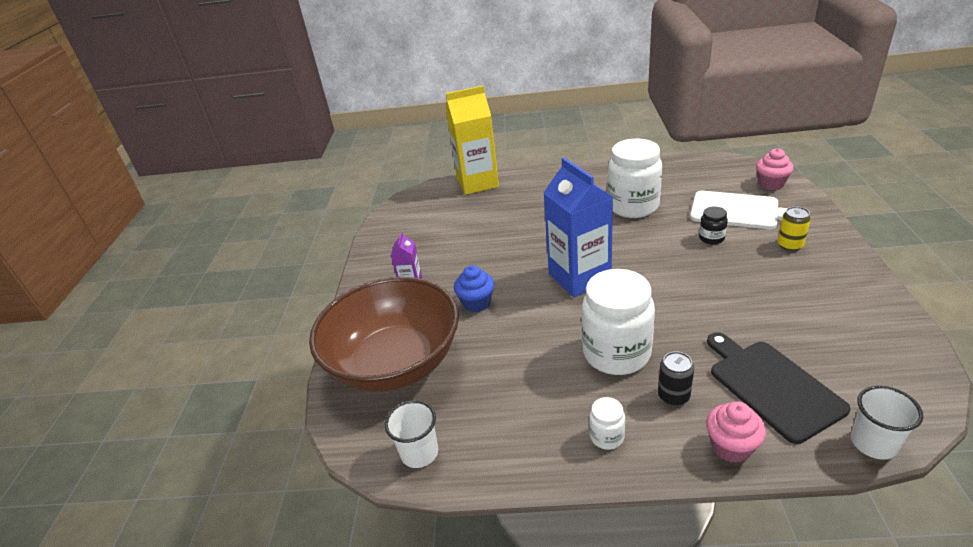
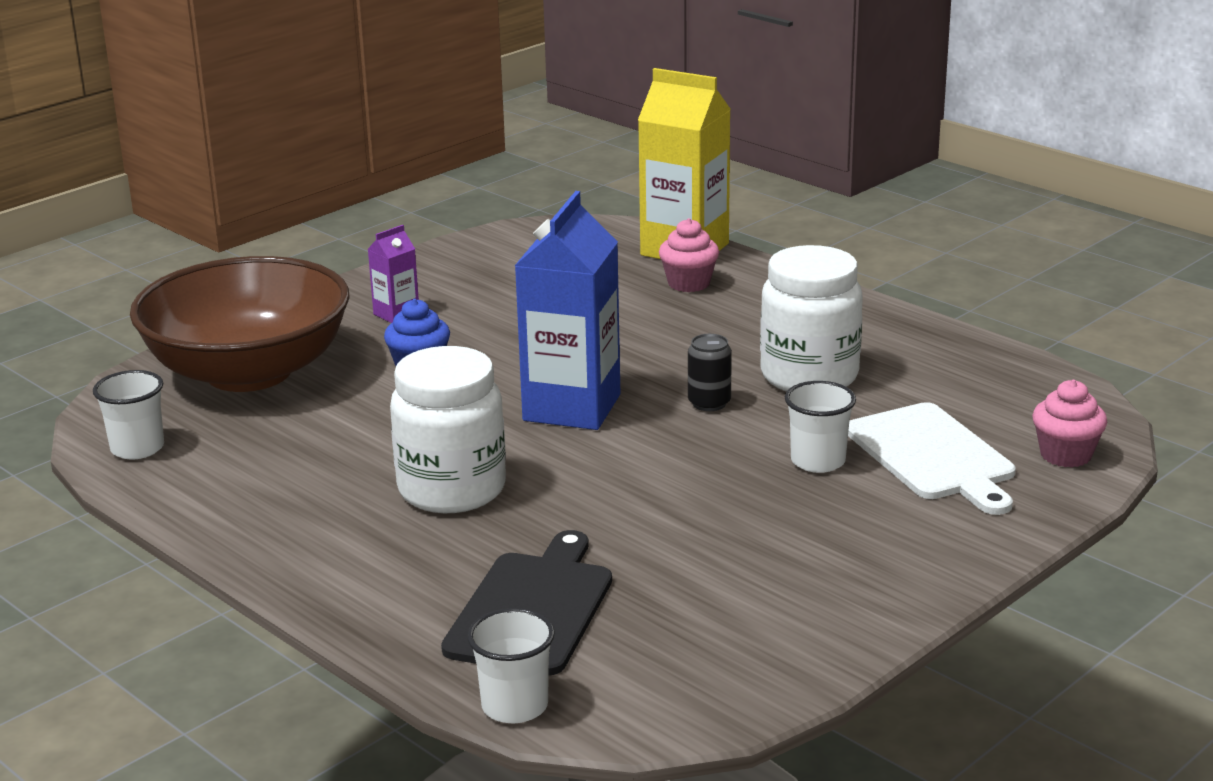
camera: 40 degrees right, 10 degrees down
(607, 437) = (298, 538): white jar -> none
(673, 396) = (423, 553): black can -> black can (709, 403)
(711, 238) = (818, 461): black jar -> white cup
(731, 447) = (383, 617): pink cupcake -> pink cupcake (688, 283)
(790, 245) = (898, 524): yellow can -> none

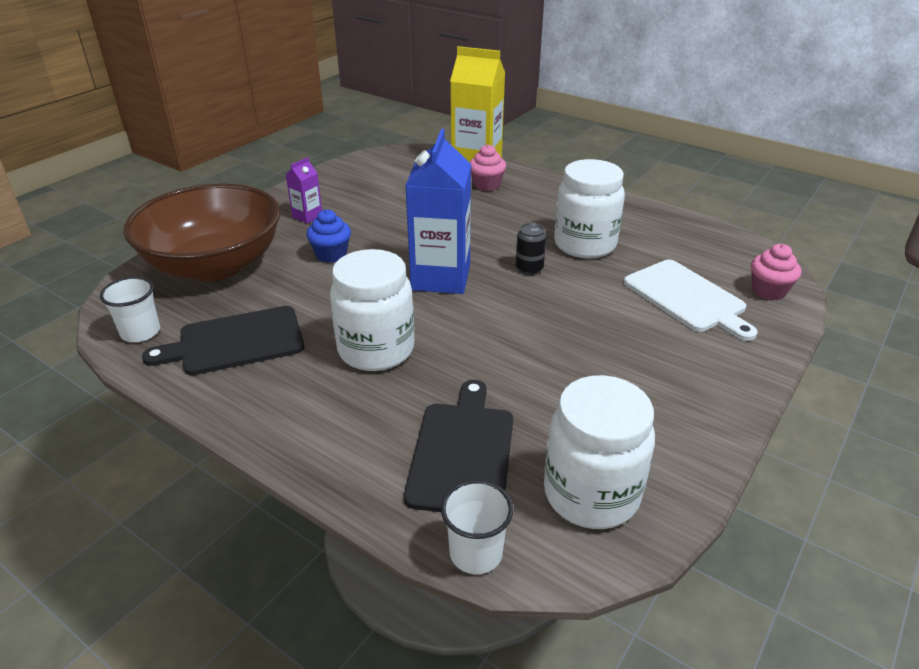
camera: 10 degrees left, 10 degrees up
(262, 467) = (235, 342): none -> black cutting board
(684, 664) = (591, 494): none -> white jar
(818, 461) = (616, 307): white cup -> none

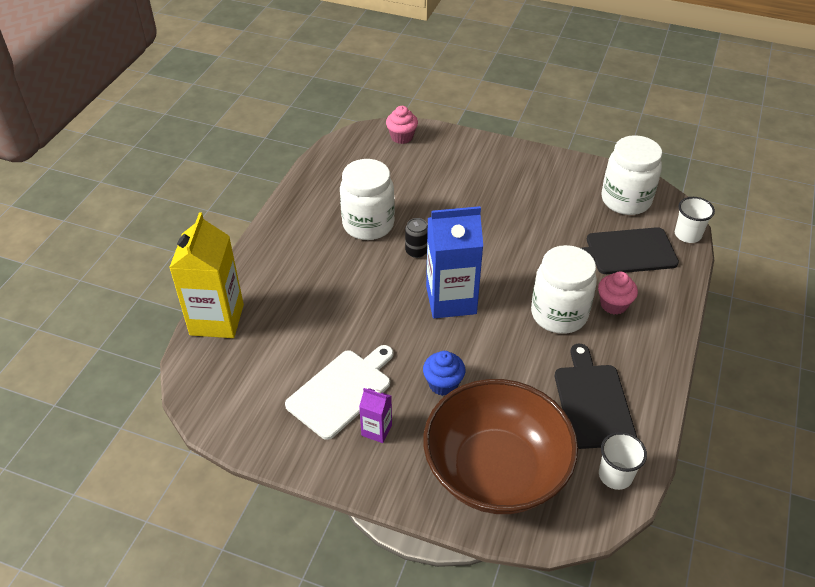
camera: 105 degrees left, 10 degrees up
(235, 342) = (592, 402): black cutting board -> black cutting board turned 150 degrees counterclockwise
(486, 185) = (270, 302): pink cupcake -> pink cupcake (613, 304)
(687, 298) = (425, 171): white cutting board -> white cutting board (342, 391)

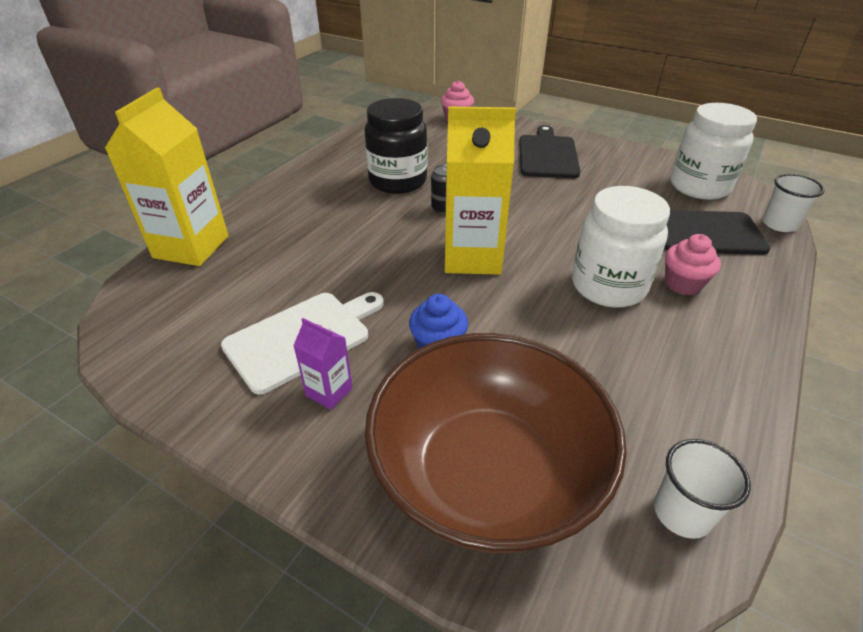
camera: 10 degrees right, 5 degrees down
(368, 224) = (398, 181): white jar -> black jar
(451, 300) = (472, 257): blue carton -> yellow carton
(592, 402) = (649, 397): black cutting board -> black cutting board (547, 155)

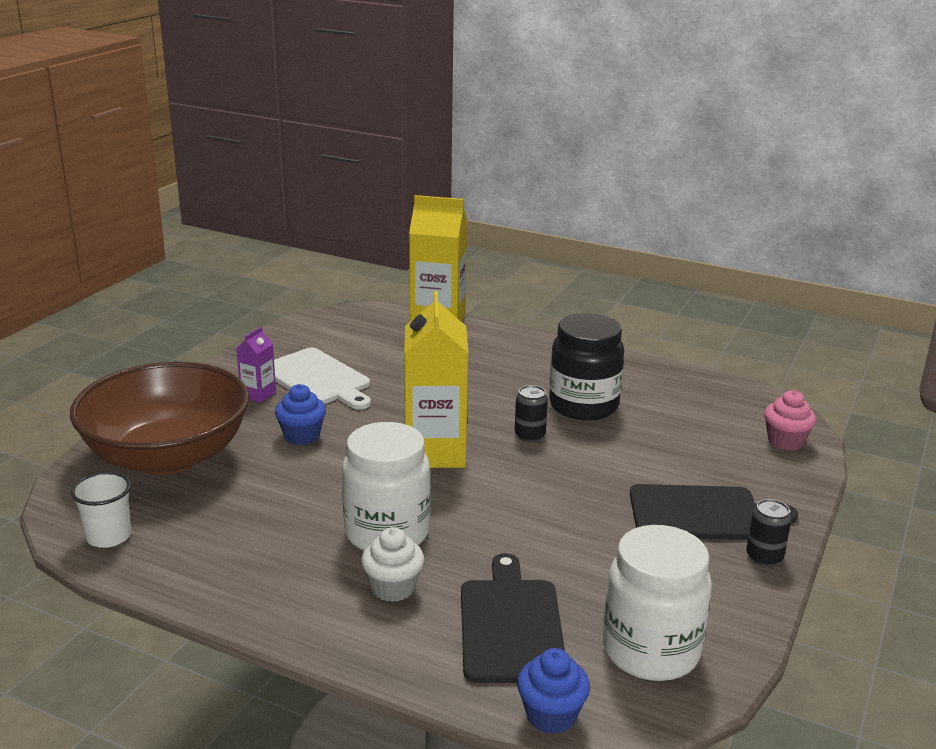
camera: 85 degrees right, 15 degrees down
(590, 143) = (764, 557): none -> black can
(683, 284) = (393, 588): pink cupcake -> white cupcake
(779, 224) = (551, 715): white cup -> blue cupcake

